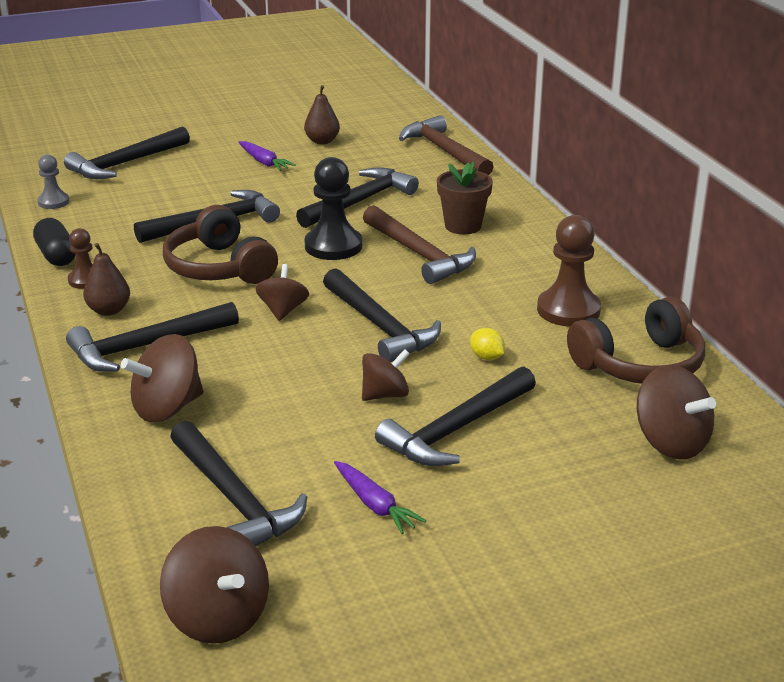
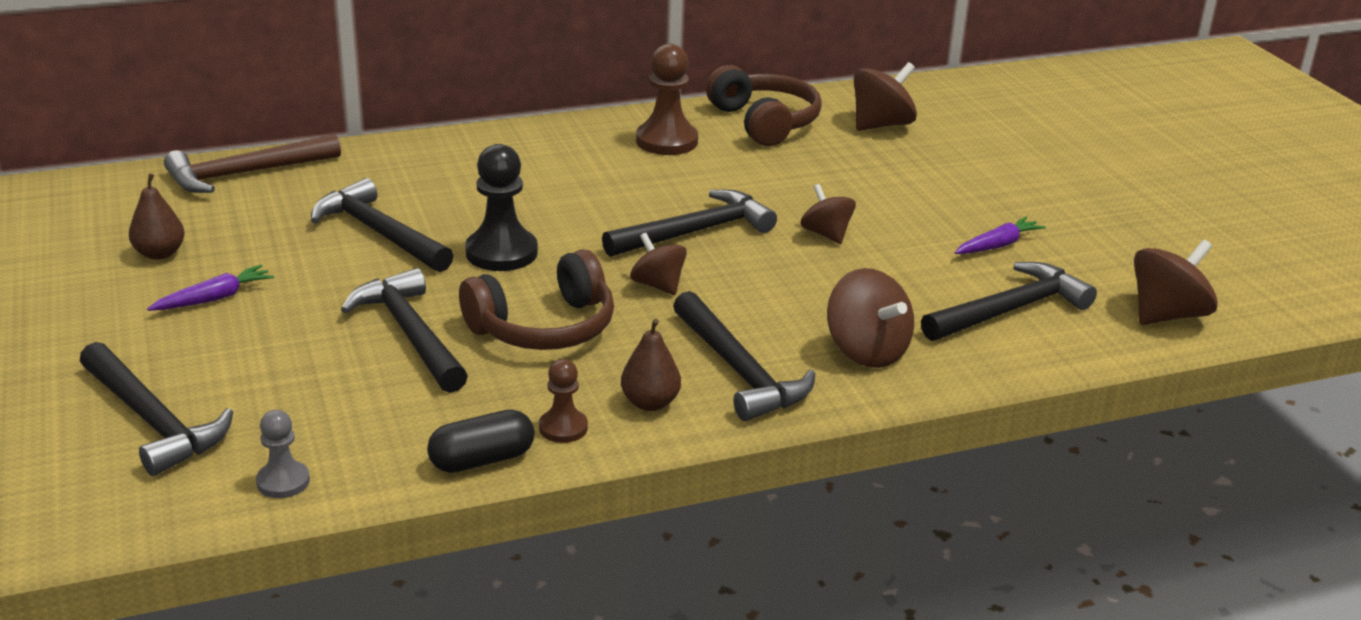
camera: 90 degrees left, 0 degrees up
(283, 310) = (658, 285): brown spinning top -> brown spinning top turned 45 degrees clockwise
(419, 254) = (534, 204): brown hammer -> none
(456, 430) = (879, 205): black hammer -> none
(463, 226) = (468, 176): brown flower pot -> none
(486, 357) = (755, 184): yellow lemon -> none

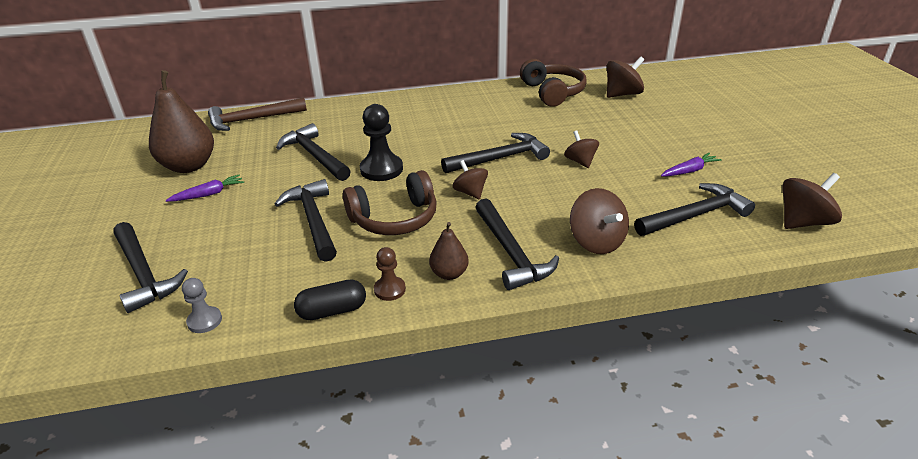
camera: 10 degrees right, 5 degrees up
(160, 254) = (189, 166): brown pear -> brown pear, size x1.96
(666, 141) = (493, 103): brown pawn -> none

